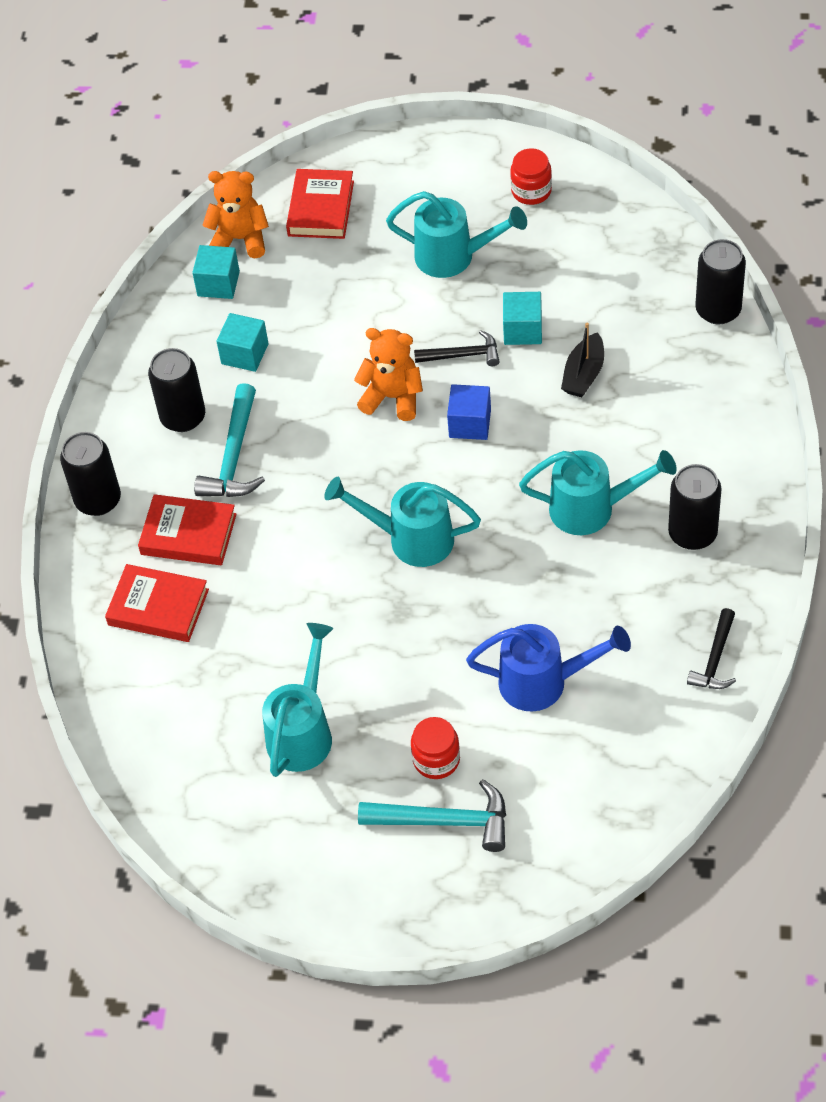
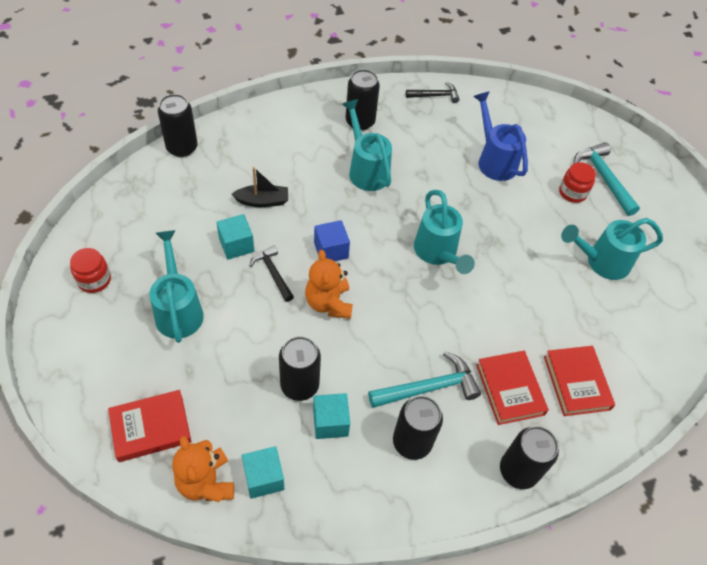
camera: 125 degrees left, 0 degrees up
(302, 339) = (299, 385): none -> black can

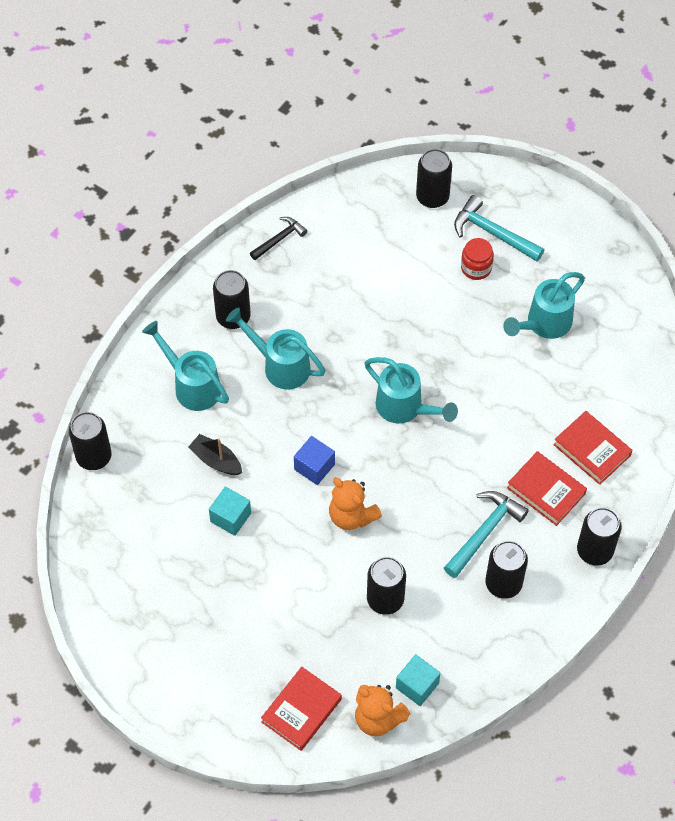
camera: 30 degrees left, 5 degrees up
(94, 280) = (140, 631): red jar -> none
(178, 310) = (235, 607): turquoise watering can -> turquoise watering can (192, 385)
(263, 201) = (216, 460): black boat -> black boat turned 105 degrees counterclockwise
(273, 273) = (283, 521): black hammer -> none
(330, 422) = (432, 611): turquoise cube -> none
(494, 160) = (386, 278): blue watering can -> none
(572, 131) = (432, 197): none -> black can

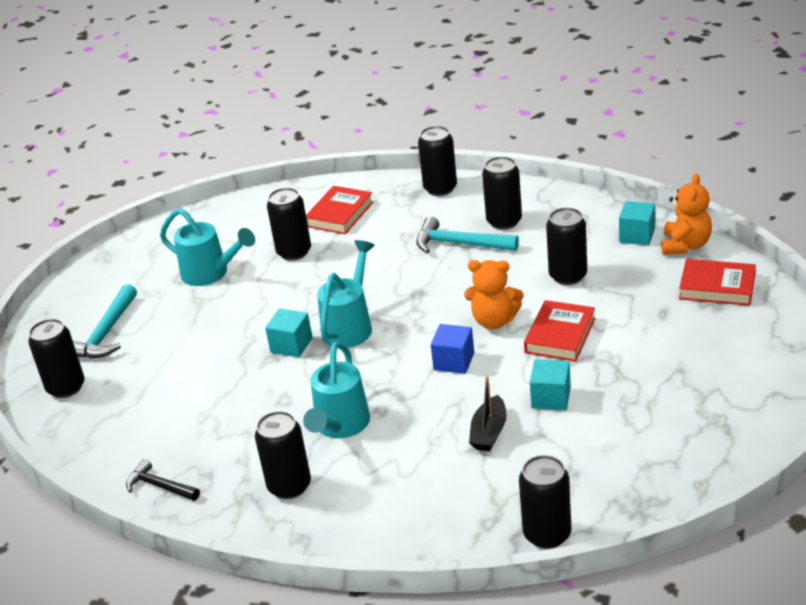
camera: 105 degrees left, 25 degrees down
(192, 385) = (402, 486): turquoise watering can -> none
(352, 516) = (494, 321): orange teddy bear -> orange teddy bear turned 75 degrees clockwise
(402, 359) = (291, 345): none -> turquoise cube
(476, 268) = (155, 331): red jar -> none
(545, 396) = (294, 252): none -> black can
(546, 490) = (396, 225): red book -> red book (560, 335)

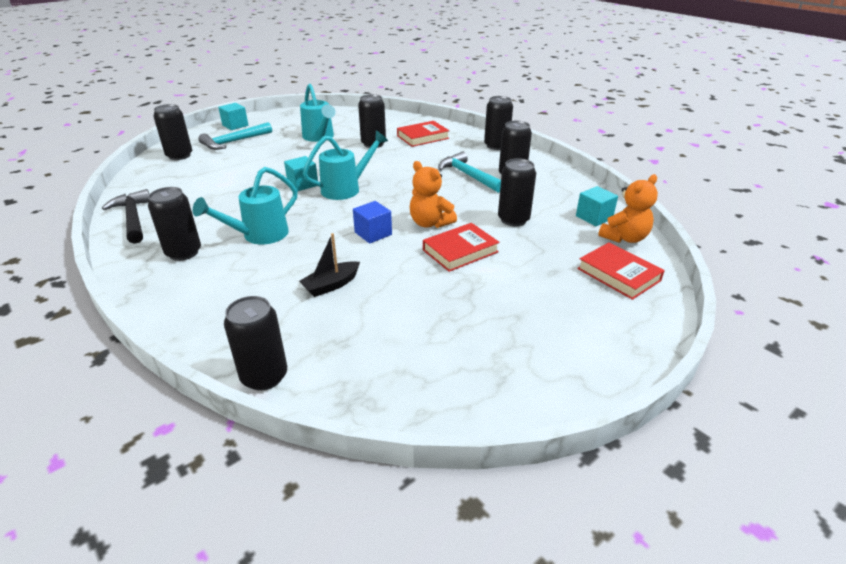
camera: 30 degrees right, 0 degrees up
(159, 486) = (133, 218): black hammer -> black hammer, size x1.56
(551, 398) = (400, 285): turquoise cube -> turquoise cube (235, 125)

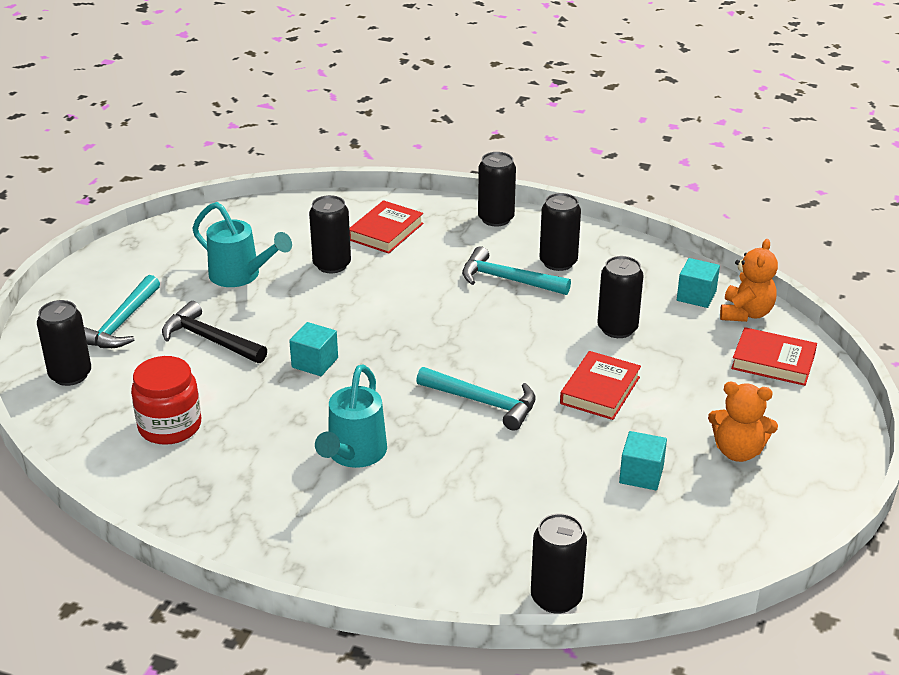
camera: 30 degrees left, 0 degrees up
(133, 218) = (154, 492): black hammer -> black hammer (209, 339)
(183, 252) = (291, 510): black can -> none
(188, 190) = (170, 426): none -> red jar
(235, 125) = (79, 292): turquoise cube -> turquoise cube (641, 475)
(331, 285) = (510, 482): black boat -> none
(346, 189) = (379, 351): turquoise watering can -> none
(373, 233) = (484, 402): blue cube -> turquoise hammer
(430, 223) = (532, 366): orange teddy bear -> orange teddy bear (738, 451)

